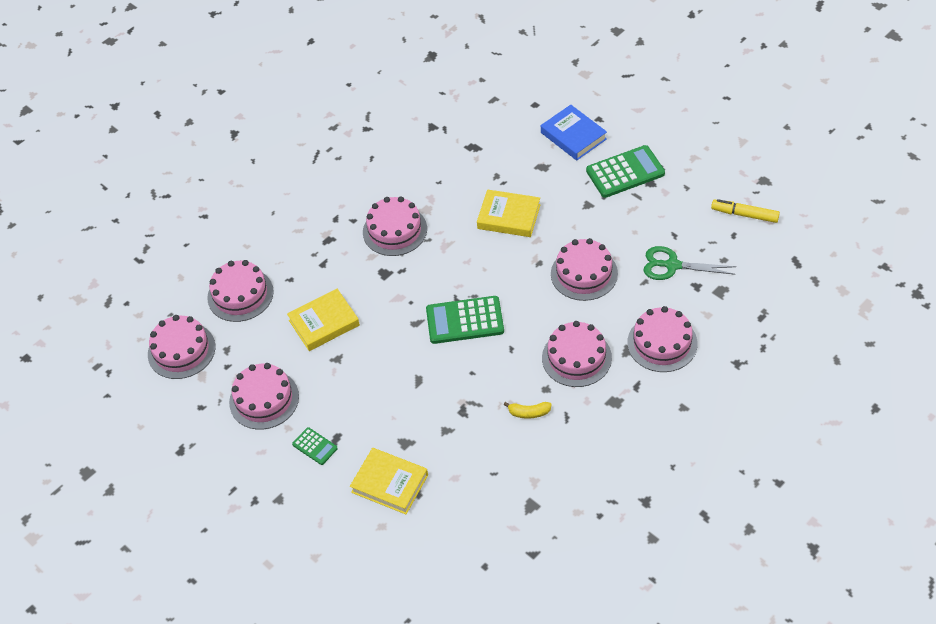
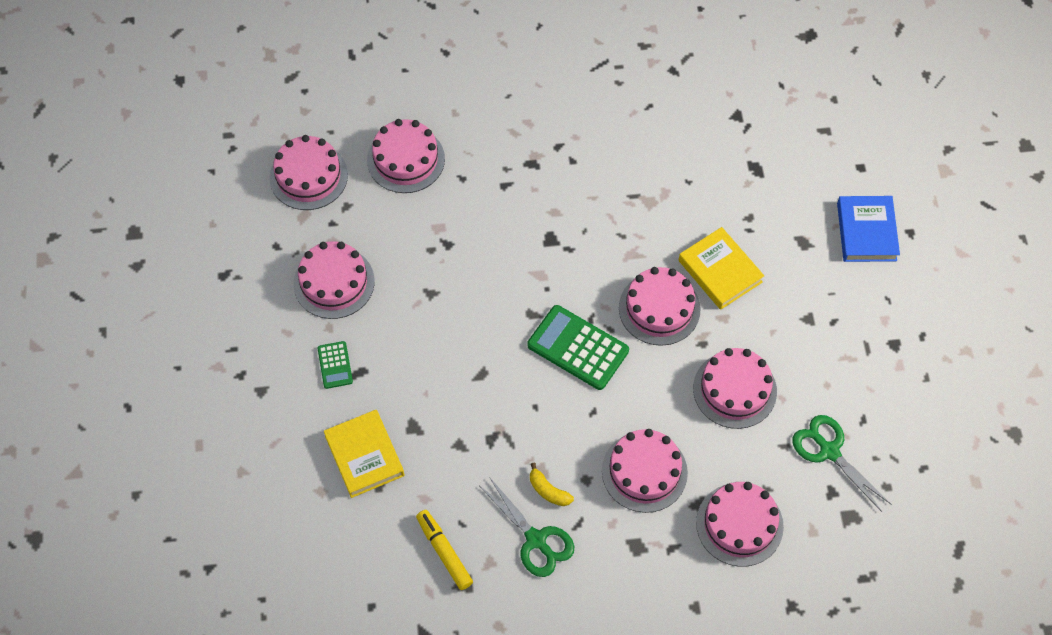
camera: 35 degrees right, 10 degrees up
(324, 323) = (451, 247): yellow book -> none
(395, 230) = (600, 201): pink cake -> pink cake (659, 308)
(550, 446) = (536, 540): none -> green scissors
(625, 172) = (880, 312): green calculator -> none
(745, 215) = (957, 455): yellow marker -> yellow marker (444, 552)

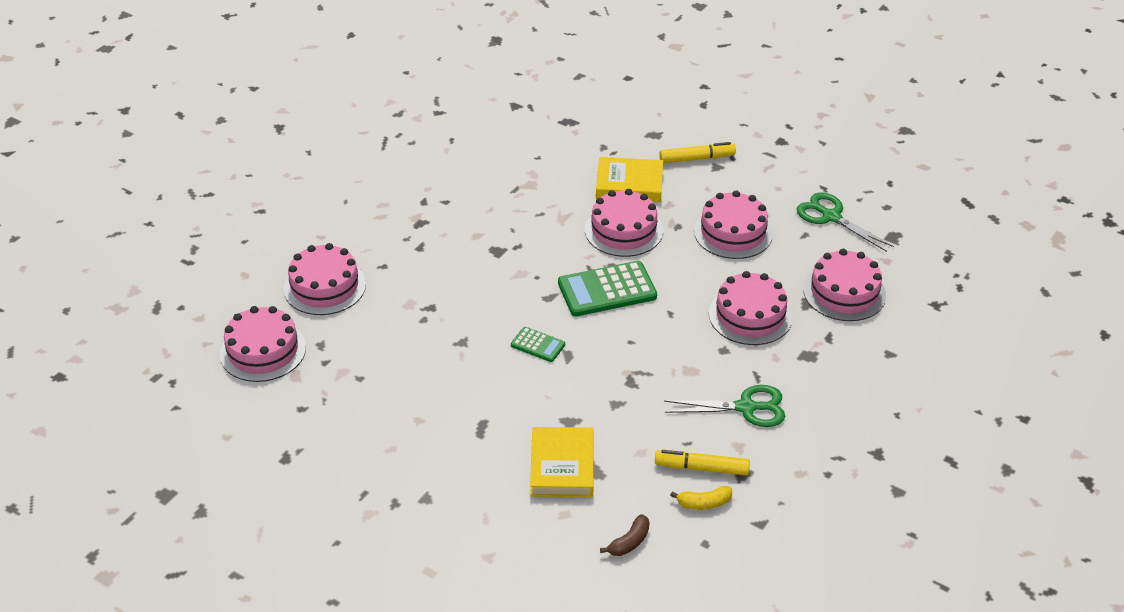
camera: 50 degrees left, 20 degrees down
(330, 554) = (629, 542): none -> brown banana
(334, 282) = (380, 393): pink cake -> none
(335, 365) = (457, 436): green calculator -> green calculator (538, 345)
(364, 456) = (562, 467): yellow book -> yellow book turned 75 degrees clockwise
(548, 491) = (711, 376): yellow banana -> yellow banana (704, 503)
(804, 296) = (696, 158): none -> yellow marker
(829, 451) = (831, 217): green scissors -> green scissors turned 45 degrees clockwise
(866, 232) = (680, 103): blue book -> none

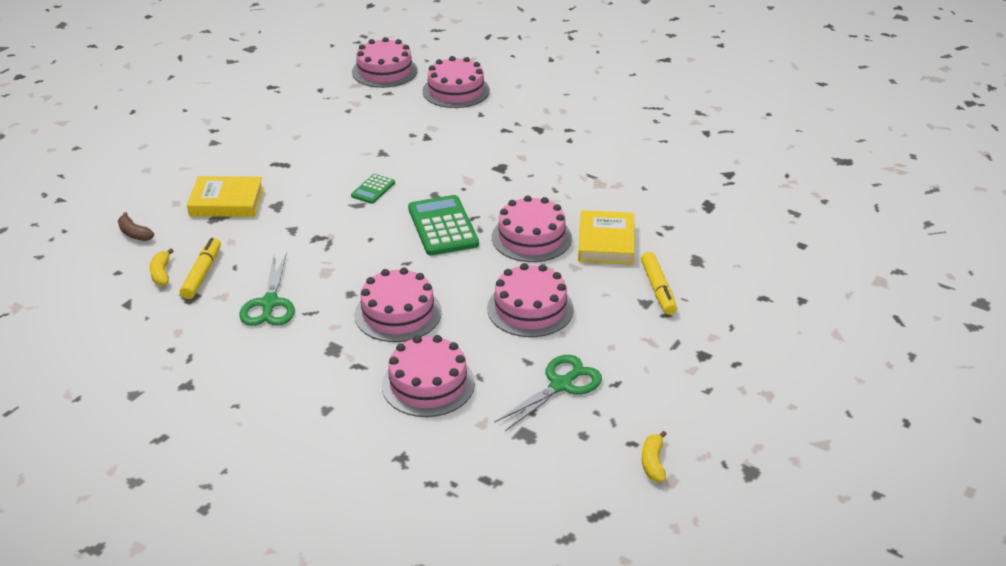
camera: 90 degrees right, 5 degrees down
(908, 174) = (653, 463): none -> yellow banana

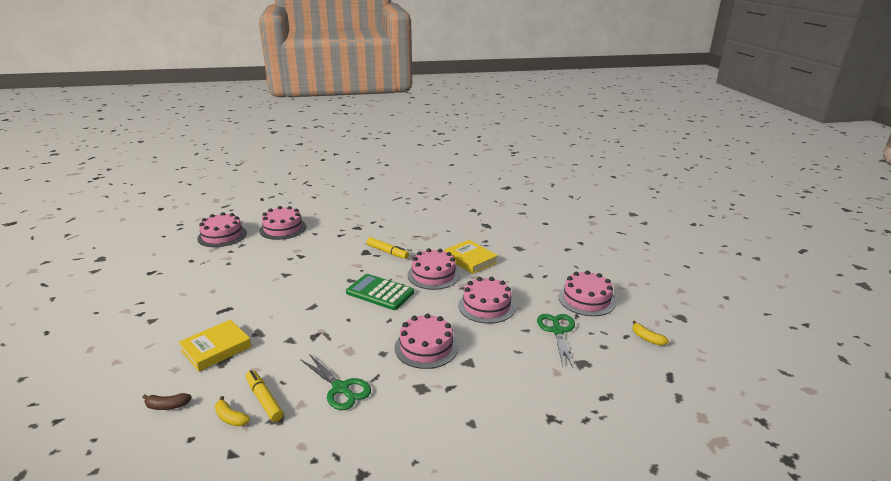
camera: 45 degrees left, 10 degrees down
(373, 189) = (309, 294): green calculator -> none
(428, 384) = (500, 371): pink cake -> pink cake (586, 299)
(658, 289) = (524, 267): yellow marker -> yellow marker (387, 252)

